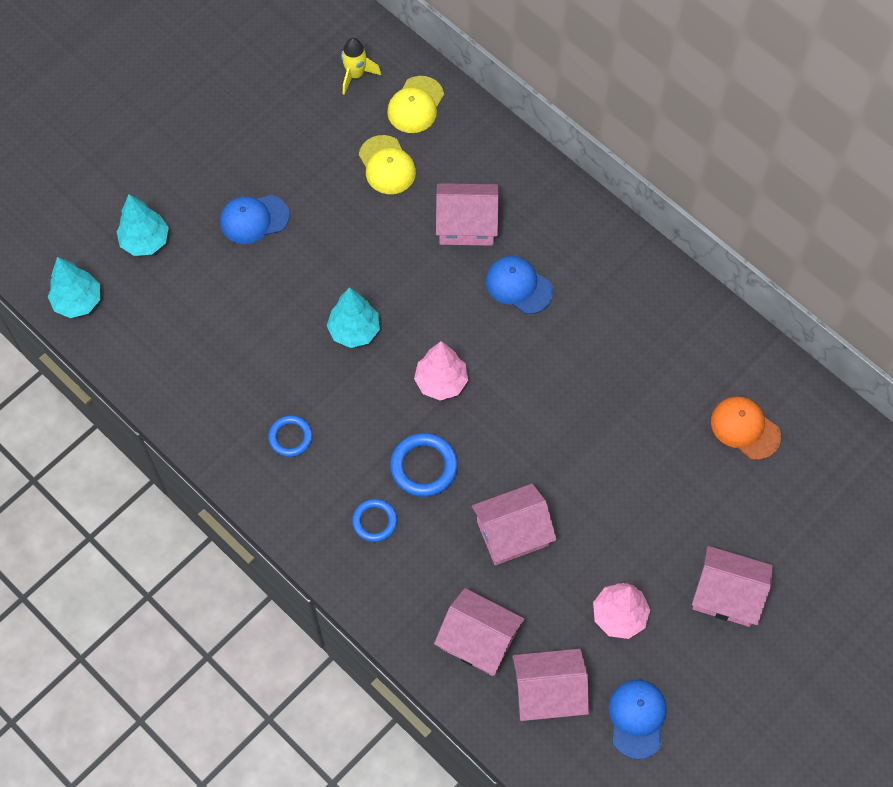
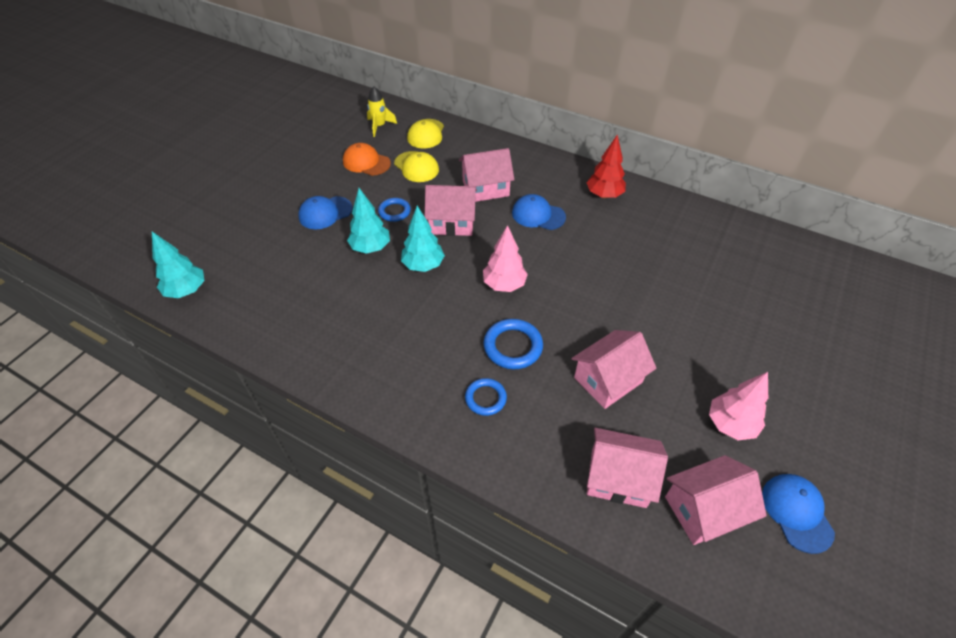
camera: 15 degrees left, 15 degrees down
(145, 241) = (240, 241): turquoise tree -> turquoise tree (371, 248)
(290, 437) = (391, 349): blue ring -> blue ring (394, 211)
(617, 273) = (604, 195): none -> red tree
(726, 595) = (807, 385): pink house -> pink house (452, 222)
(745, 428) = (747, 267): orange cap -> orange cap (366, 162)

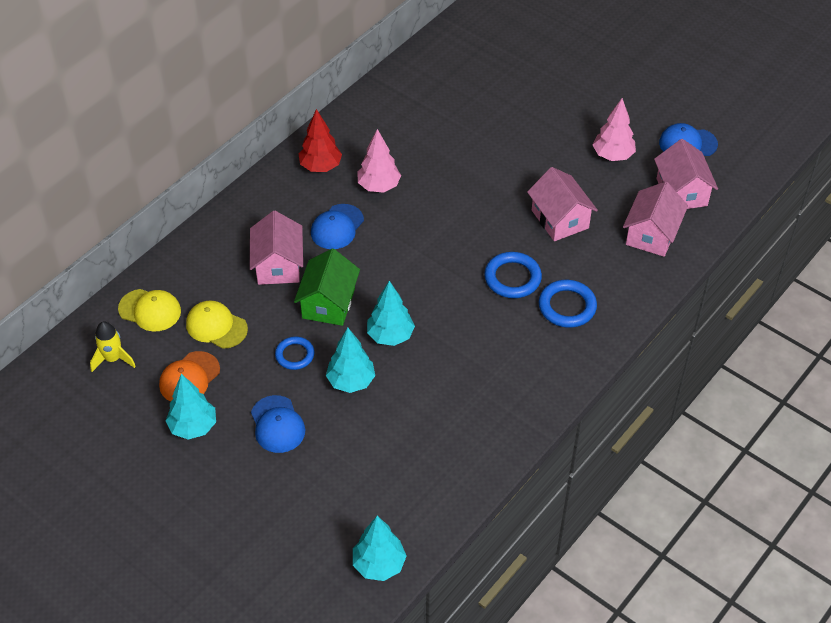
camera: 80 degrees left, 0 degrees up
(322, 172) = (193, 427): none -> turquoise tree
(416, 167) = (216, 326): yellow cap -> yellow cap turned 120 degrees counterclockwise
(452, 222) = (328, 303): pink house -> green house
(485, 398) = (567, 306): blue ring -> blue ring, size x1.52
(504, 285) = (433, 272): pink tree -> pink tree (379, 186)

